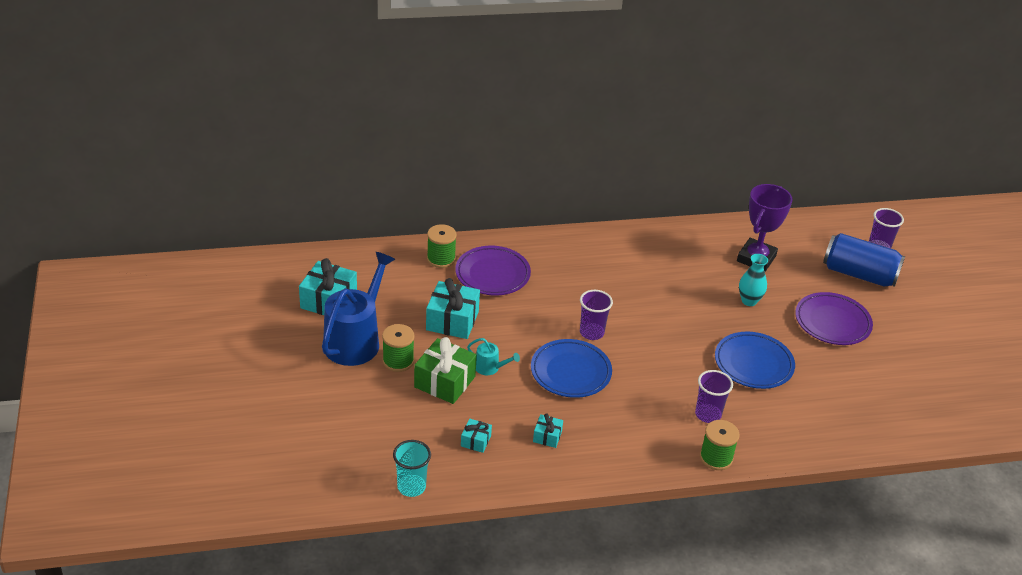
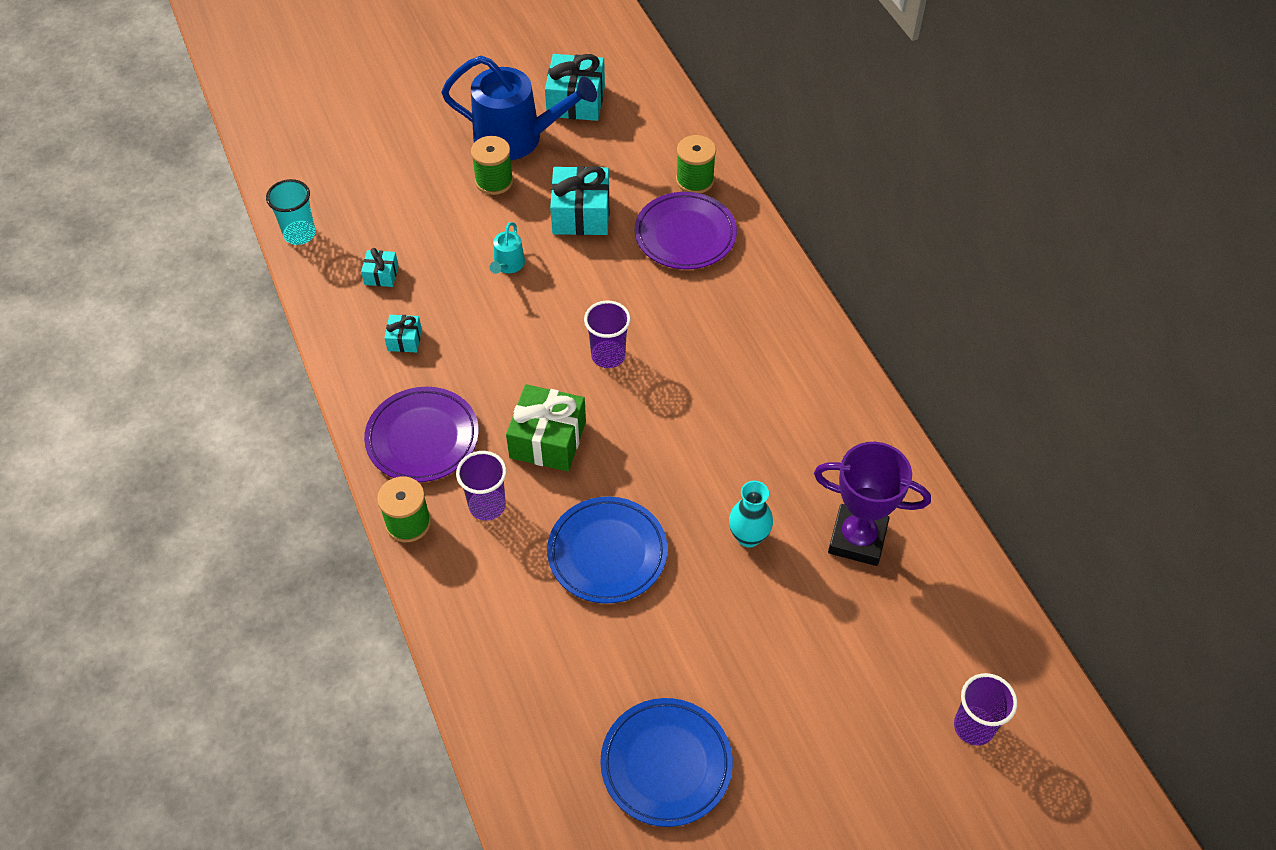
camera: 80 degrees right, 15 degrees up
(445, 382) = (471, 228): green gift -> green gift (548, 440)
(570, 372) = (525, 345): blue plate -> blue plate (666, 764)
(832, 322) = (741, 657): purple plate -> purple plate (422, 438)
(859, 274) = (884, 695): blue can -> none

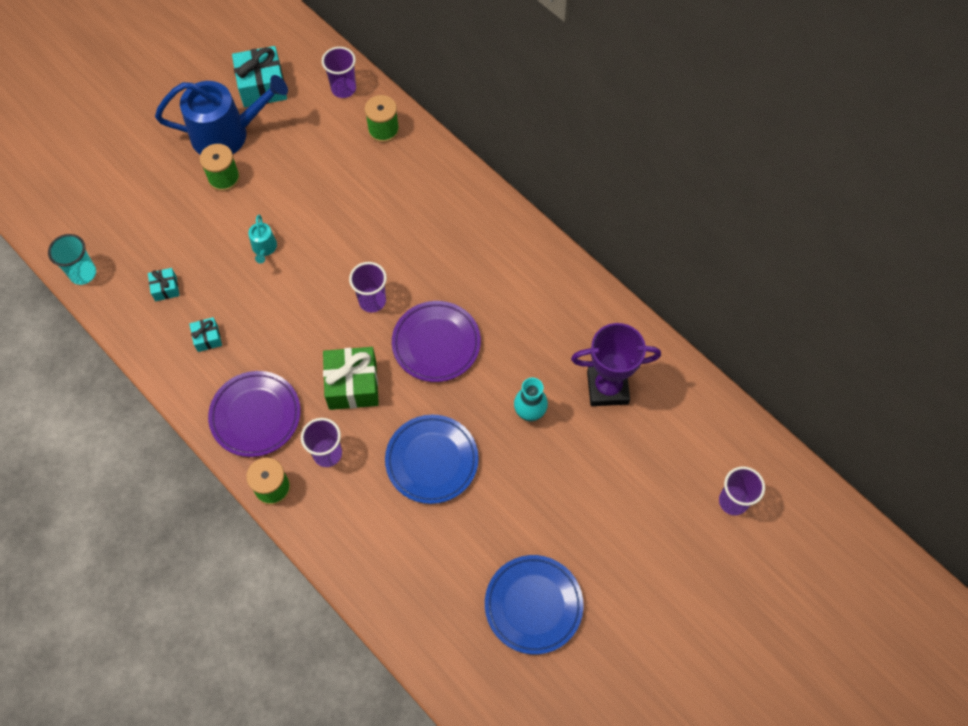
camera: 20 degrees left, 10 degrees up
(581, 214) = (305, 186): turquoise gift -> none
(666, 126) = (343, 89): none -> purple cup
(685, 235) = (393, 180): purple plate -> purple plate (436, 343)

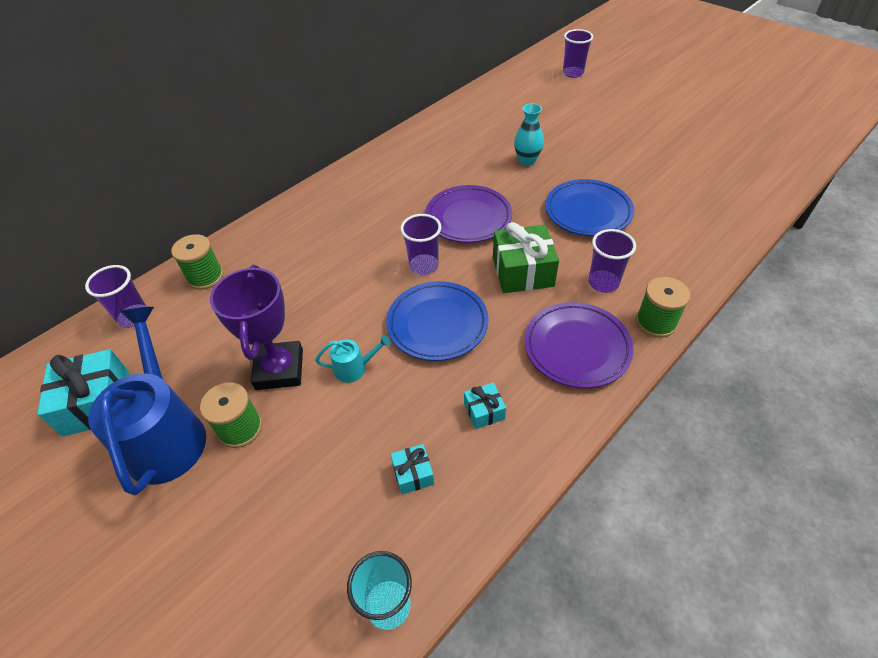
camera: 90 degrees left, 15 degrees down
(533, 605) = (691, 150): blue plate -> blue plate (437, 324)
(607, 388) = (496, 125): purple trophy -> purple trophy (279, 369)

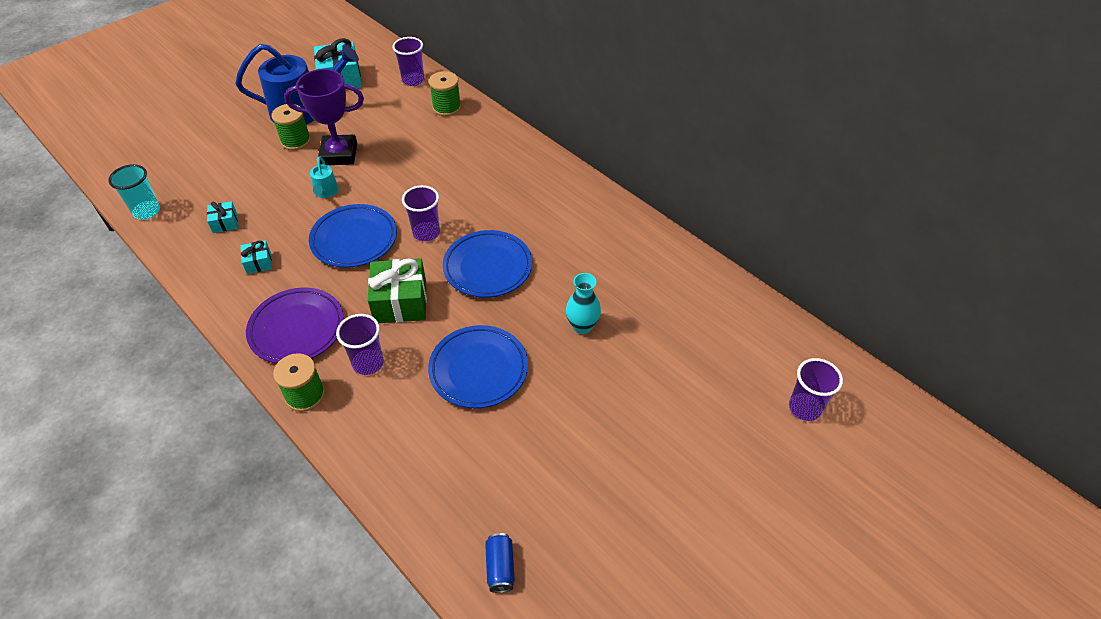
camera: 90 degrees right, 0 degrees up
(468, 218) = (488, 267): purple plate -> blue plate
(751, 185) = (500, 567): none -> blue can

